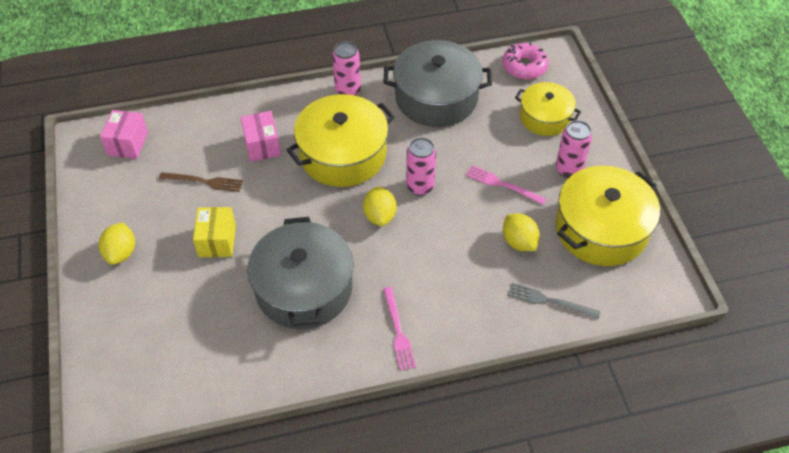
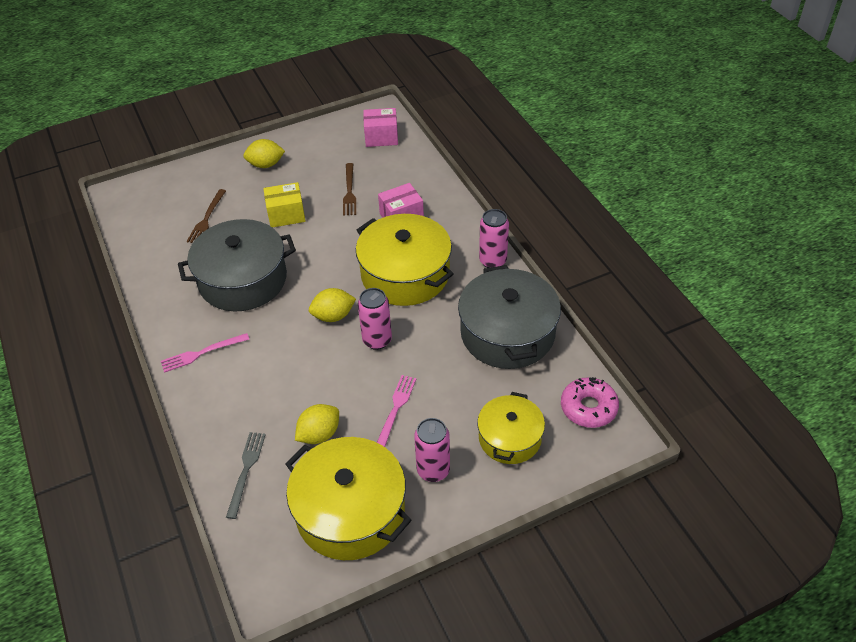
camera: 80 degrees right, 5 degrees down
(190, 318) = (206, 218): none -> brown fork

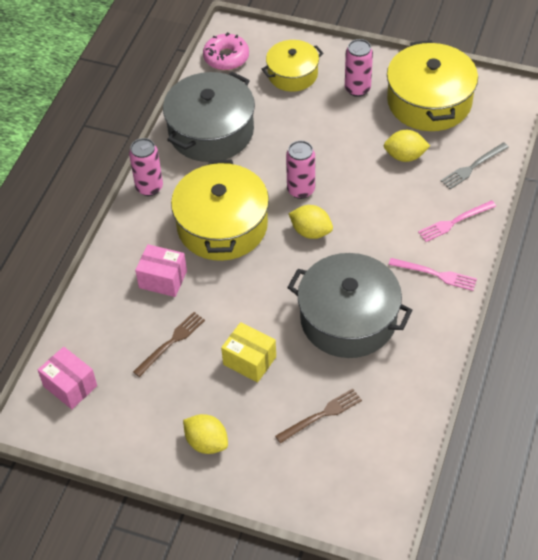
camera: 135 degrees left, 5 degrees up
(395, 410) = (341, 136): pink fork -> pink fork (454, 222)

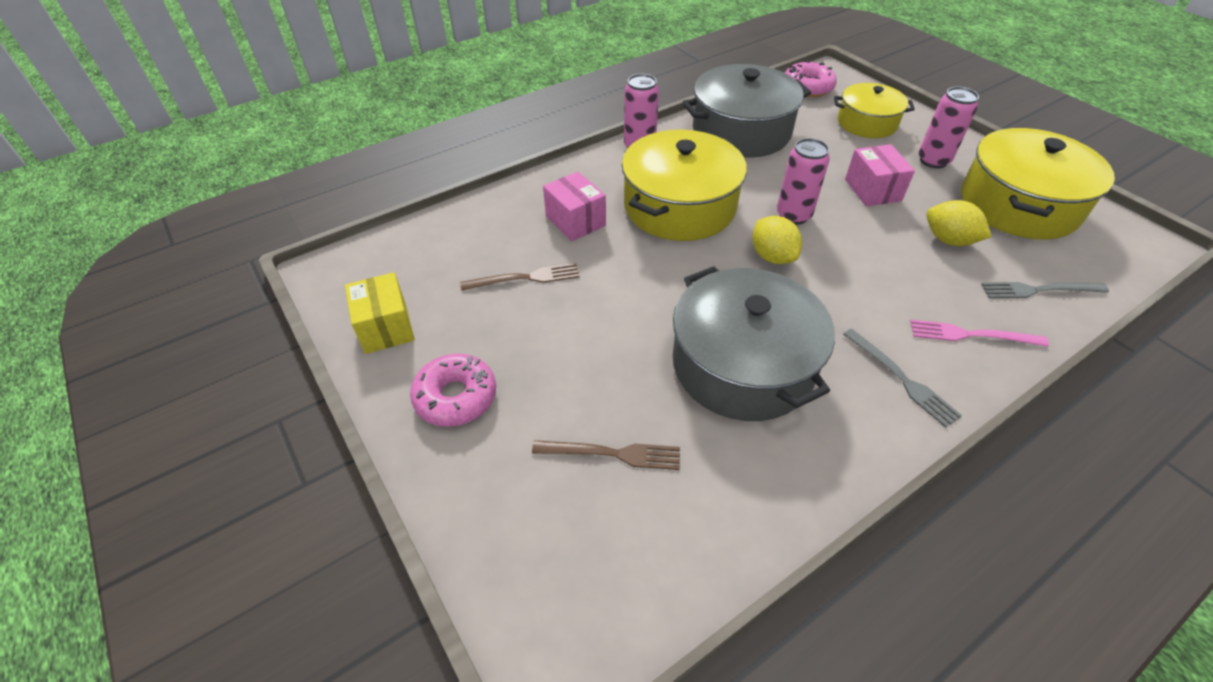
camera: 35 degrees right, 5 degrees down
(70, 386) = (394, 262): pink box -> pink box (872, 190)
(206, 442) = (456, 397): yellow lemon -> pink donut
(249, 360) = (586, 341): yellow box -> yellow box (385, 327)
(435, 274) = (901, 379): pink fork -> grey fork

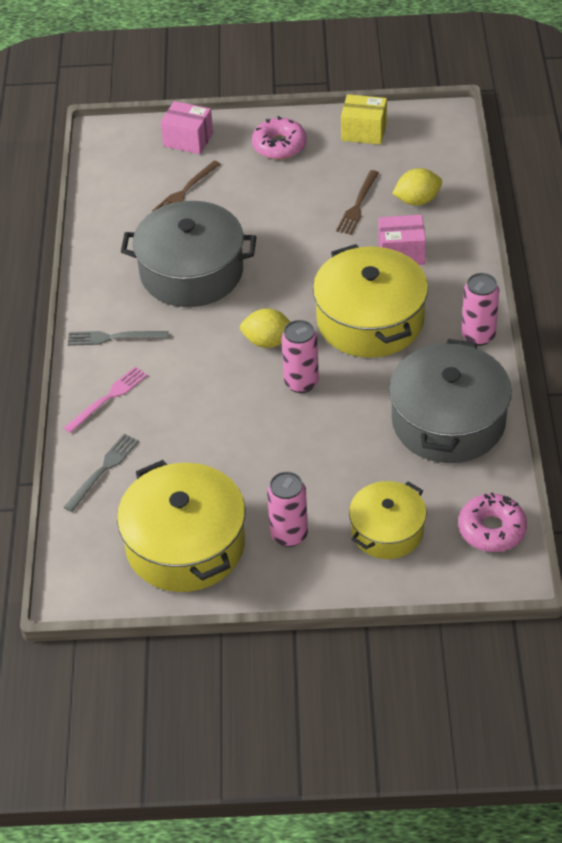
camera: 125 degrees right, 0 degrees up
(872, 190) = (288, 457): pink box -> pink box (188, 139)
(948, 240) = (192, 459): yellow lemon -> yellow lemon (417, 200)

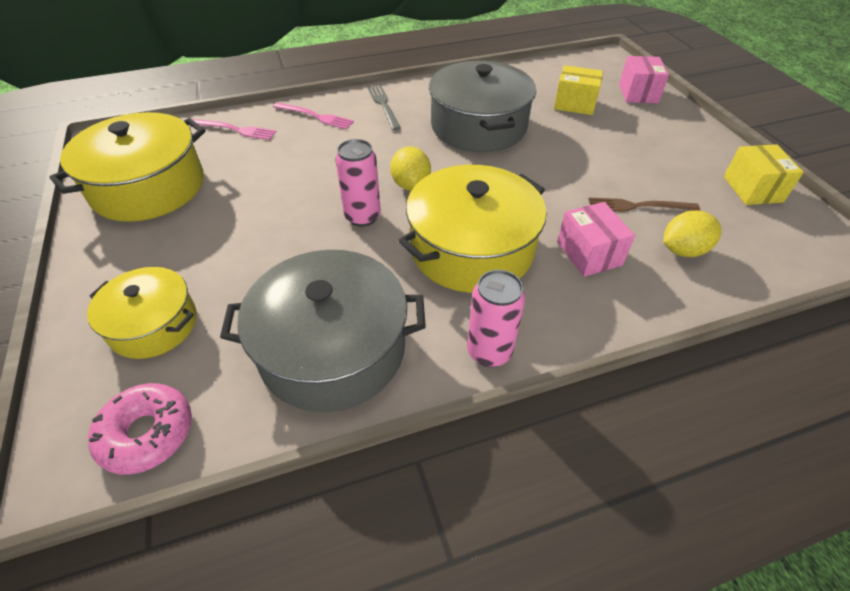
camera: 70 degrees right, 0 degrees up
(103, 470) = (235, 130): grey fork -> pink fork
(185, 191) = (574, 104): brown fork -> yellow box
(279, 145) = (677, 140): pink donut -> none
(289, 535) = (154, 249): pink can -> none
(417, 200) = (683, 250): yellow lemon -> yellow lemon turned 75 degrees counterclockwise

